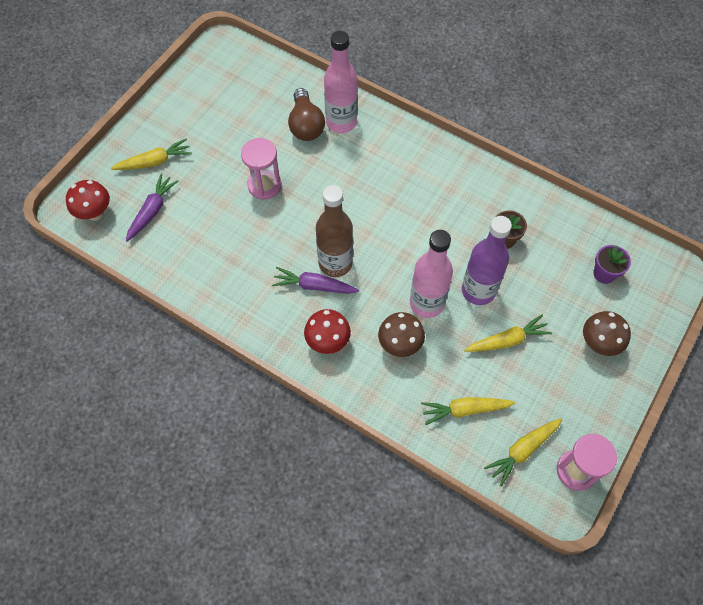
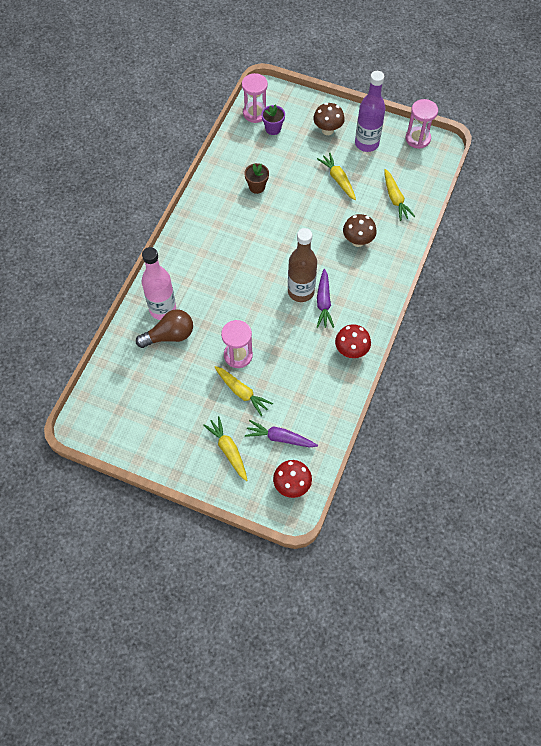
camera: 100 degrees left, 0 degrees up
(328, 342) = (367, 286): red mushroom -> red mushroom (351, 351)
(426, 303) = (321, 229): pink bottle -> none
(478, 290) = (303, 199): purple bottle -> purple bottle (366, 143)
(522, 450) = (413, 166): yellow carrot -> yellow carrot (242, 392)
(633, 256) = (255, 113): none -> pink hourglass

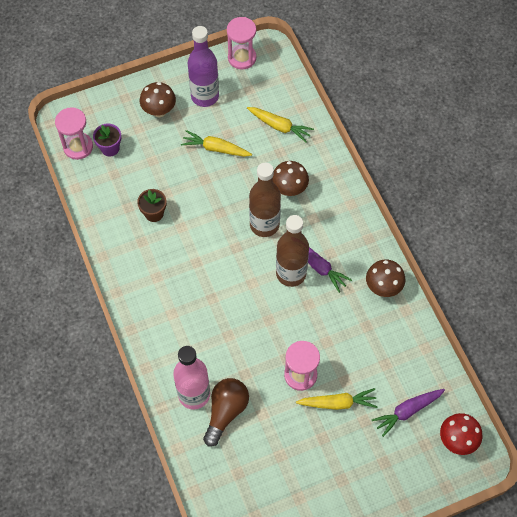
camera: 45 degrees left, 0 degrees up
(228, 450) = (379, 461): yellow carrot -> none
(317, 249) = (264, 225): none -> brown bottle
(351, 351) = (383, 287): red mushroom -> brown mushroom

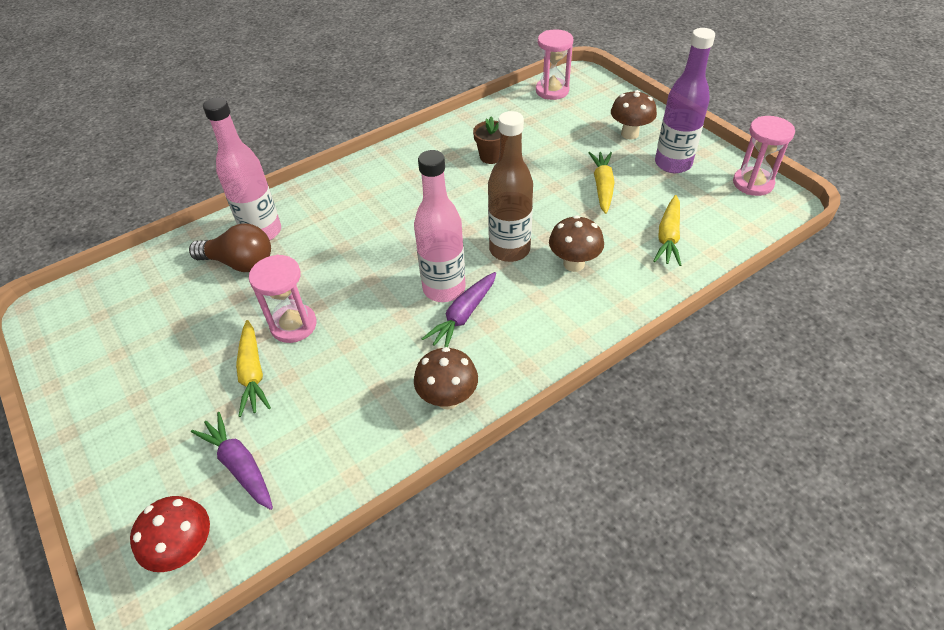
camera: 80 degrees right, 15 degrees down
(110, 148) = (561, 111): purple flower pot -> none
(291, 273) = (444, 288): brown bottle -> pink bottle

